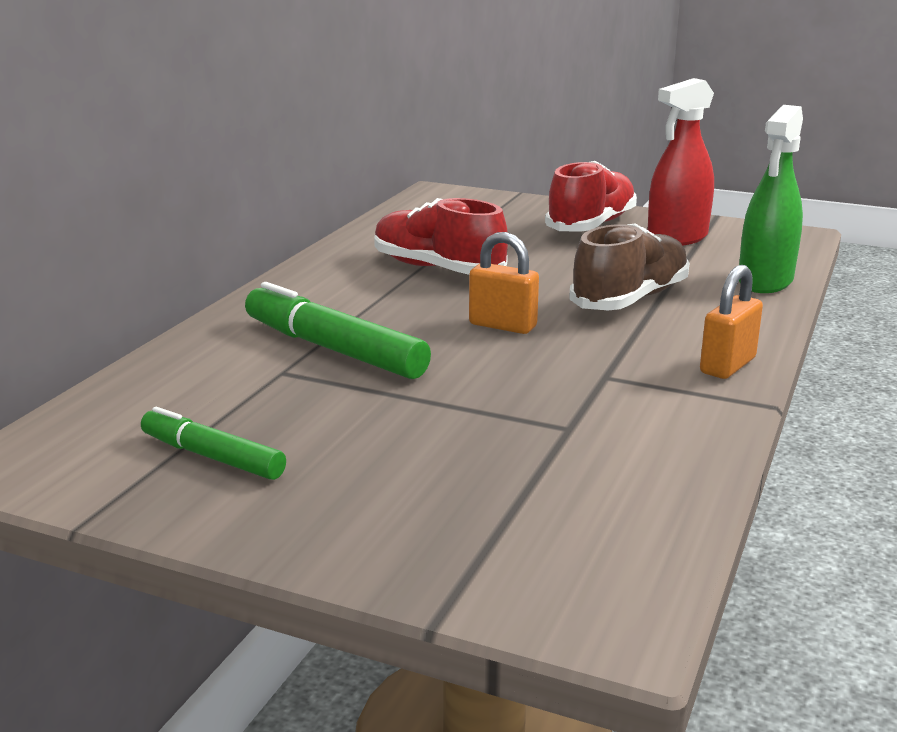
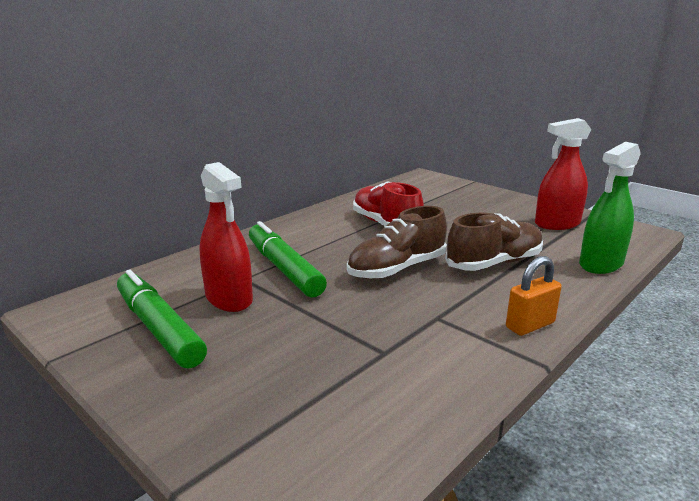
camera: 20 degrees right, 0 degrees up
(212, 457) = (159, 328): green marker -> green marker, size x1.62
(285, 401) = (229, 299): none -> red spray bottle
(503, 325) = (397, 269): orange padlock -> brown shoe
(591, 225) = (504, 208): red shoe -> none

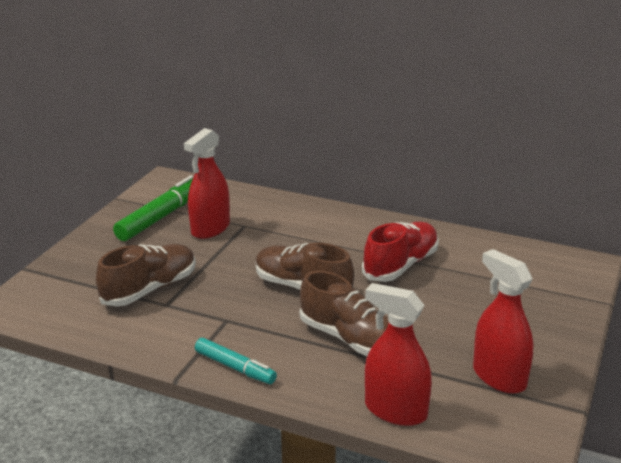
camera: 70 degrees right, 5 degrees up
(284, 268) = (270, 237): green marker -> none
(341, 360) = (150, 289): none -> brown shoe
(530, 325) = (235, 367): orange padlock -> turquoise marker
(601, 264) = (395, 410): green spray bottle -> red spray bottle

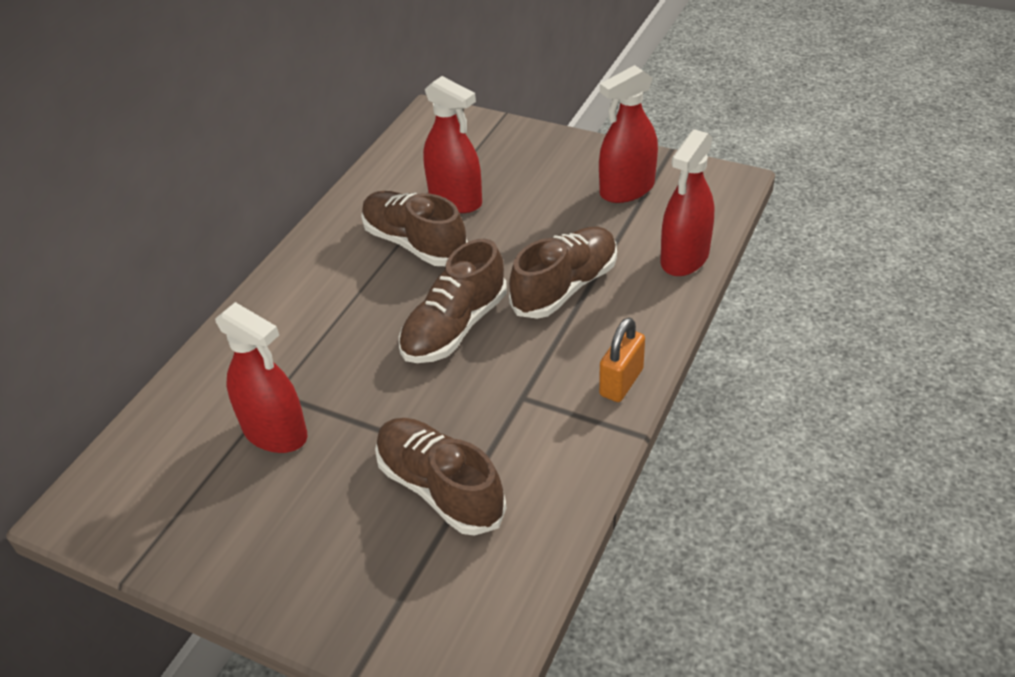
camera: 85 degrees left, 15 degrees up
(161, 217) = (218, 501): green marker -> none
(235, 367) = (621, 382): turquoise marker -> orange padlock
(401, 265) = (414, 243): red shoe -> brown shoe
(462, 281) = (455, 200): none -> red spray bottle

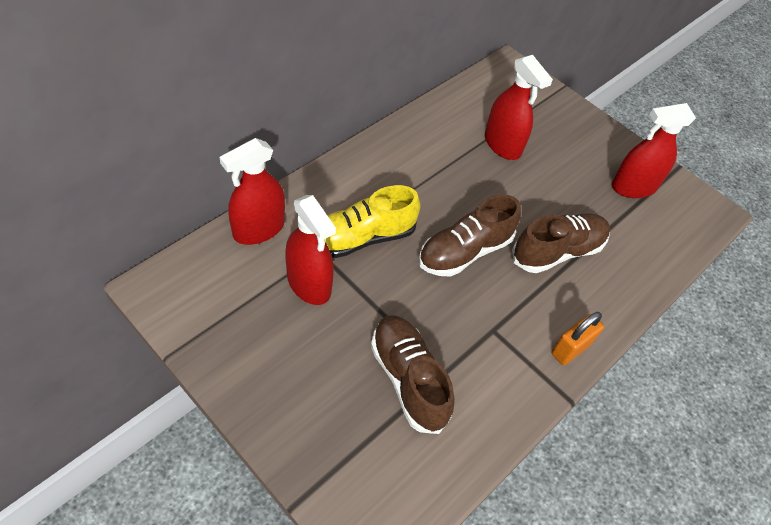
camera: 10 degrees right, 10 degrees up
(322, 359) = (362, 238): none -> yellow shoe
(414, 243) = (460, 169): brown shoe -> none
(684, 258) = (656, 263): red spray bottle -> red spray bottle (259, 229)

